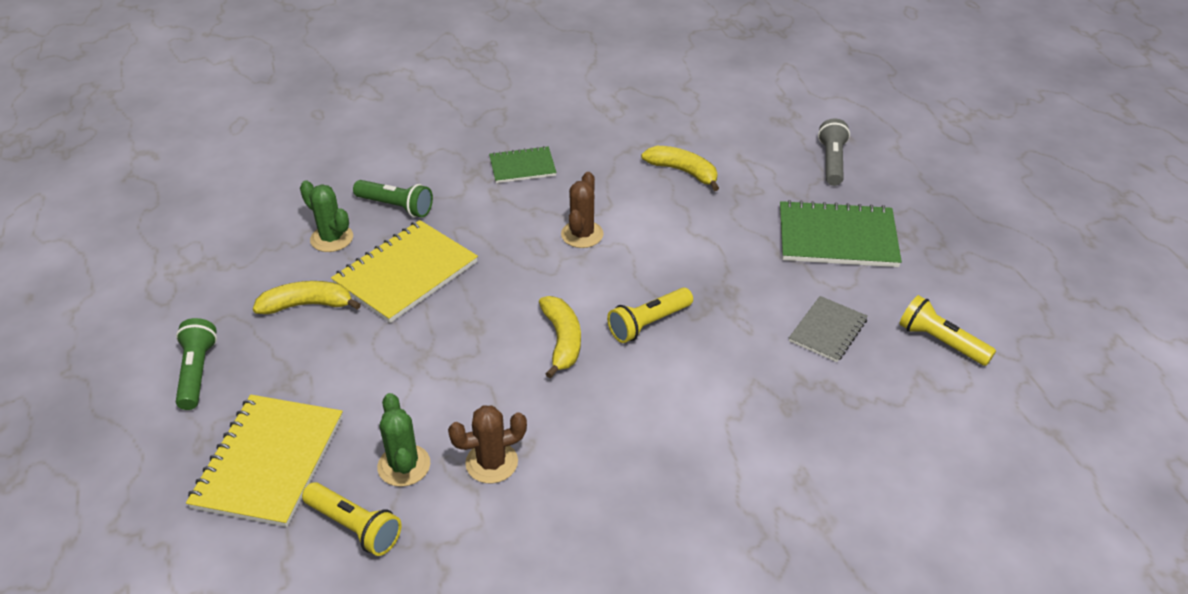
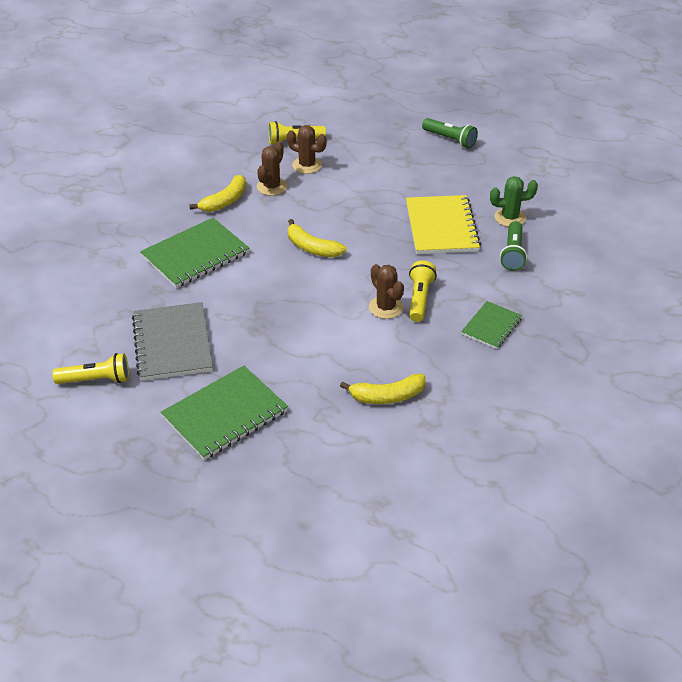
camera: 135 degrees right, 0 degrees up
(269, 462) = (362, 136): yellow notebook -> none
(307, 305) = (458, 186): yellow banana -> yellow banana (225, 201)
(396, 206) = (513, 253): green flashlight -> green flashlight turned 60 degrees counterclockwise
(404, 465) = (307, 165): green cactus -> brown cactus
(648, 324) = (279, 283): yellow flashlight -> yellow flashlight (419, 299)
(699, 423) = (195, 255): none -> green notebook
(828, 330) = (172, 343): grey notebook -> grey notebook, size x1.73
(832, 162) = (293, 485): grey flashlight -> none

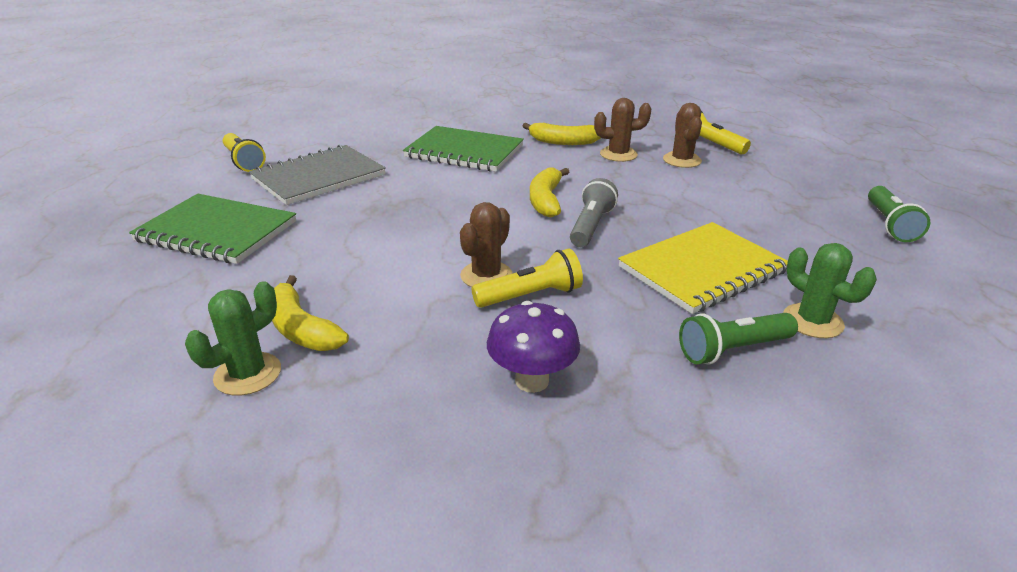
camera: 60 degrees right, 10 degrees down
(362, 244) = (591, 226): none -> grey flashlight
(417, 425) = (248, 374): none -> green cactus
(491, 326) = (532, 380): green notebook -> purple mushroom

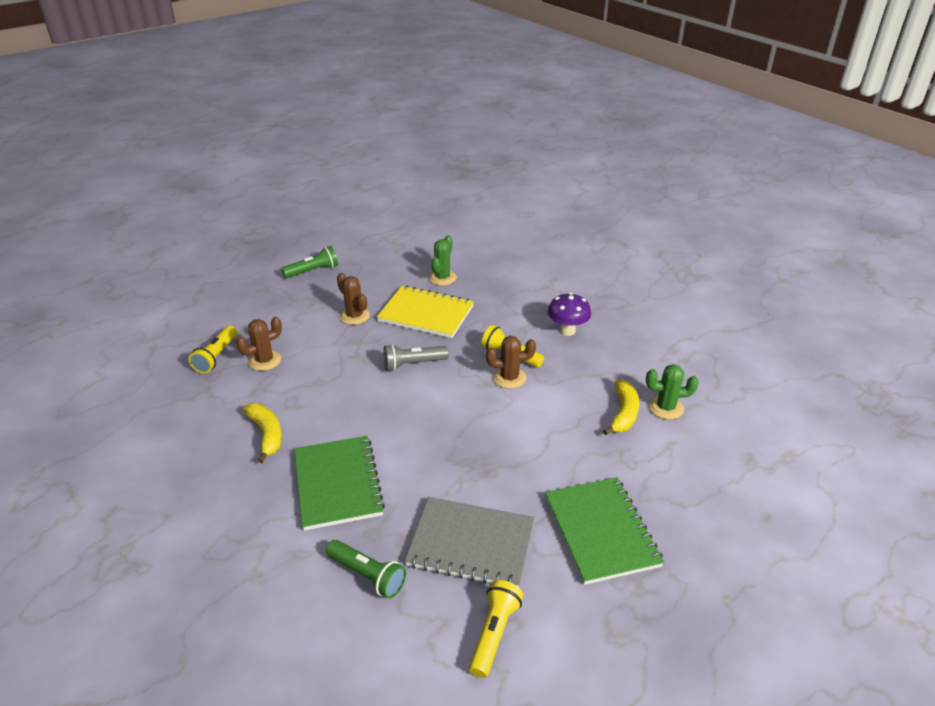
camera: 125 degrees left, 5 degrees up
(546, 200) = (393, 396): yellow banana -> none
(618, 154) = (275, 394): brown cactus -> brown cactus (354, 316)
(733, 350) = (487, 291): green flashlight -> green flashlight (367, 575)

